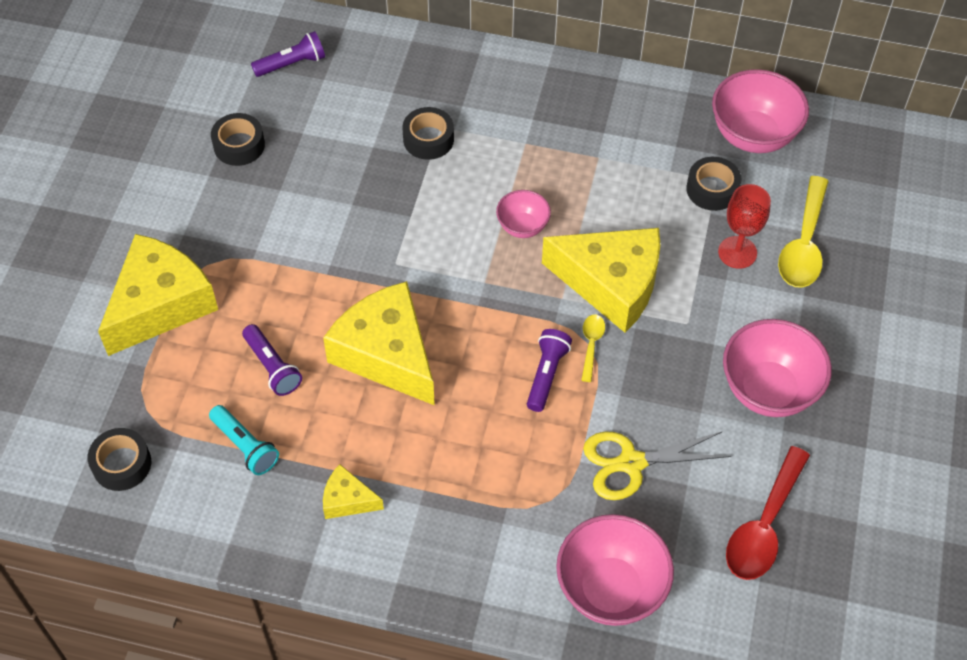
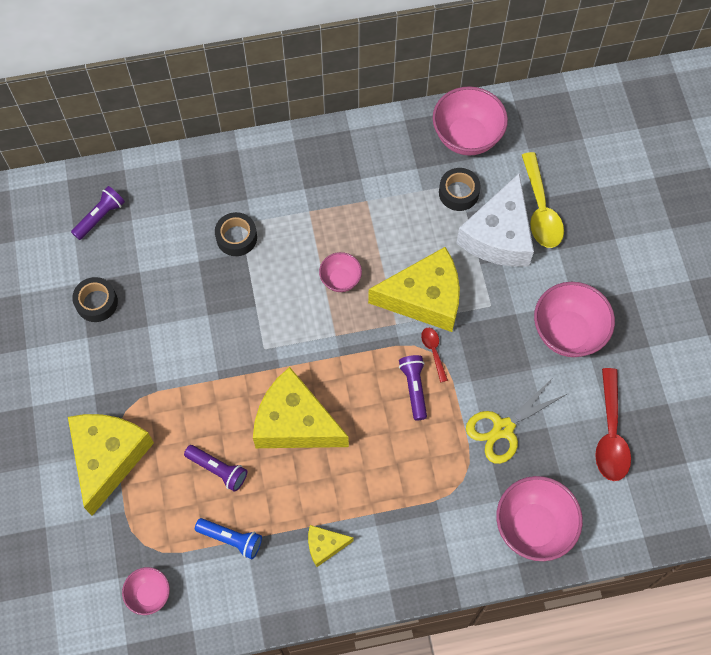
camera: 25 degrees left, 10 degrees up
(122, 464) = (149, 594): black tape -> pink bowl
(245, 446) = (231, 539): turquoise flashlight -> blue flashlight
(591, 345) = (433, 351): yellow spoon -> red spoon
(737, 252) = (499, 235): red goblet -> white cheese

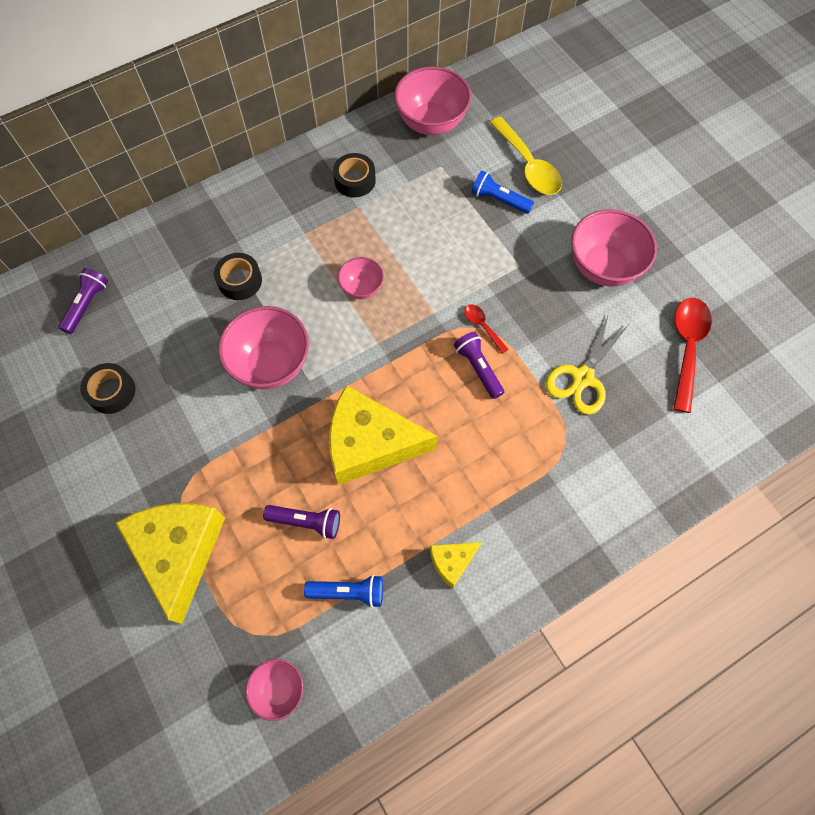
camera: 20 degrees left, 0 degrees up
(424, 298) = (452, 279): yellow cheese -> none
(458, 193) = (444, 173): black tape -> black tape (355, 180)
(499, 235) = (499, 200): white cheese -> blue flashlight
(533, 527) = (655, 464): pink bowl -> pink bowl (271, 364)
(610, 434) = (687, 348): red spoon -> red spoon turned 150 degrees counterclockwise

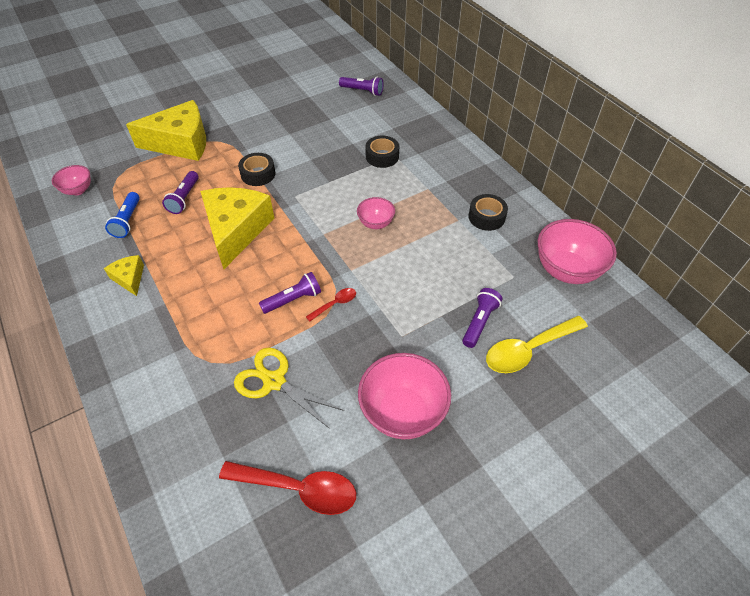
camera: 90 degrees right, 15 degrees down
(111, 392) = (297, 107): black tape -> black tape (258, 174)
(271, 364) = (310, 176): pink bowl -> none
(499, 200) = (479, 322): blue flashlight -> purple flashlight

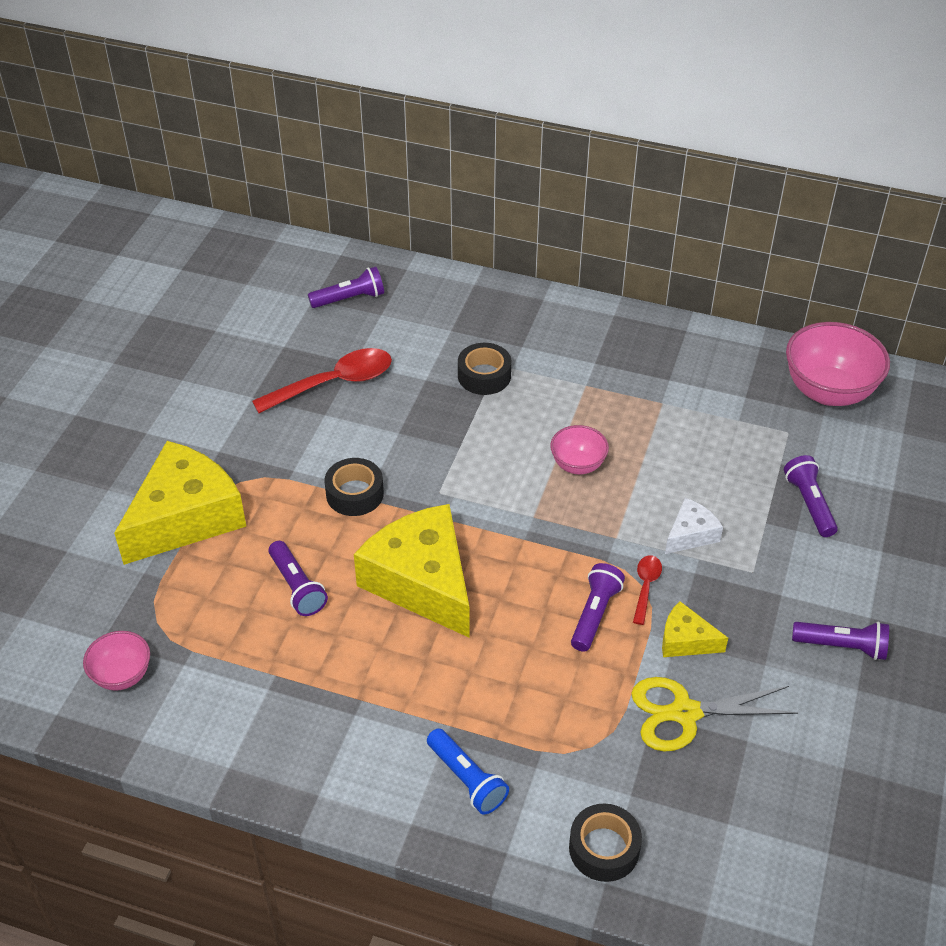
camera: 40 degrees left, 5 degrees down
(127, 221) = (258, 666): blue flashlight -> blue flashlight (466, 779)
(129, 278) = (364, 730): yellow cheese -> yellow cheese (685, 640)
(298, 489) = (834, 791): red spoon -> red spoon (334, 383)
(391, 294) = (690, 534): none -> white cheese
(402, 412) = (841, 646): pink bowl -> purple flashlight
(486, 217) = (687, 380): black tape -> black tape (604, 848)
(528, 350) = (882, 500): yellow spoon -> none

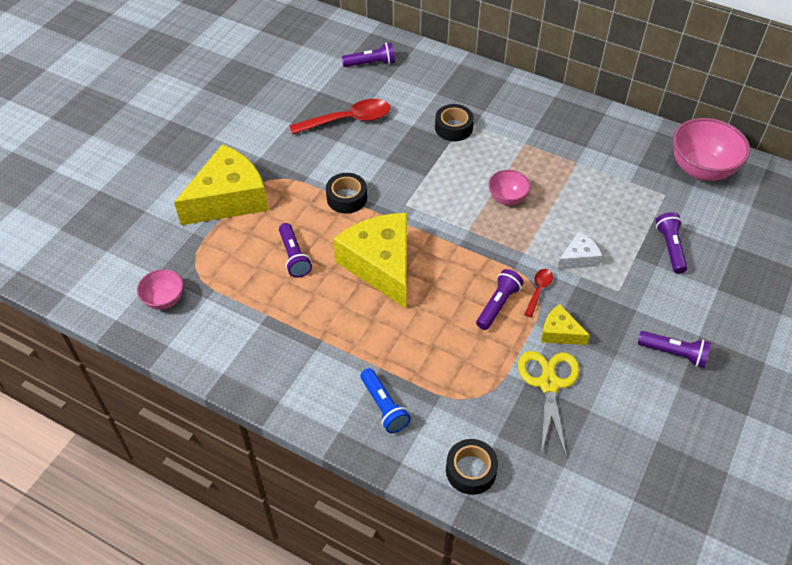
camera: 10 degrees right, 5 degrees up
(685, 713) = (548, 384): yellow scissors -> yellow scissors turned 90 degrees clockwise

